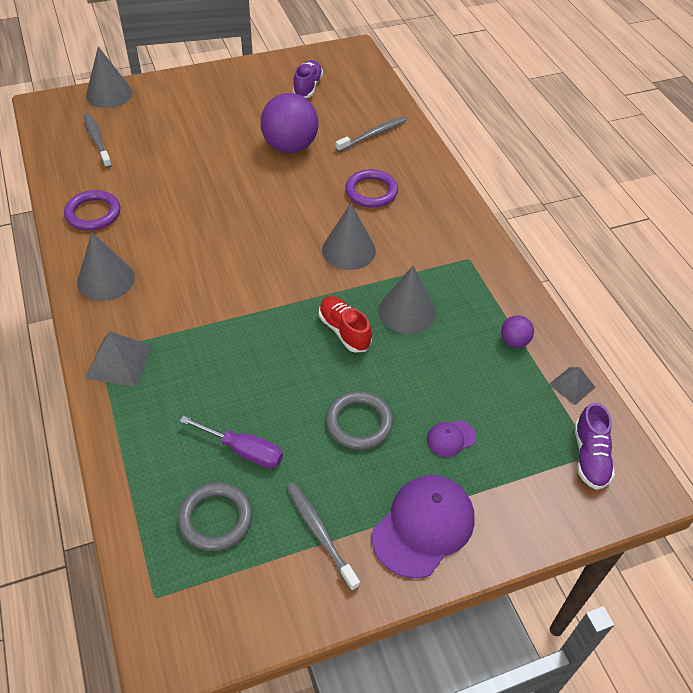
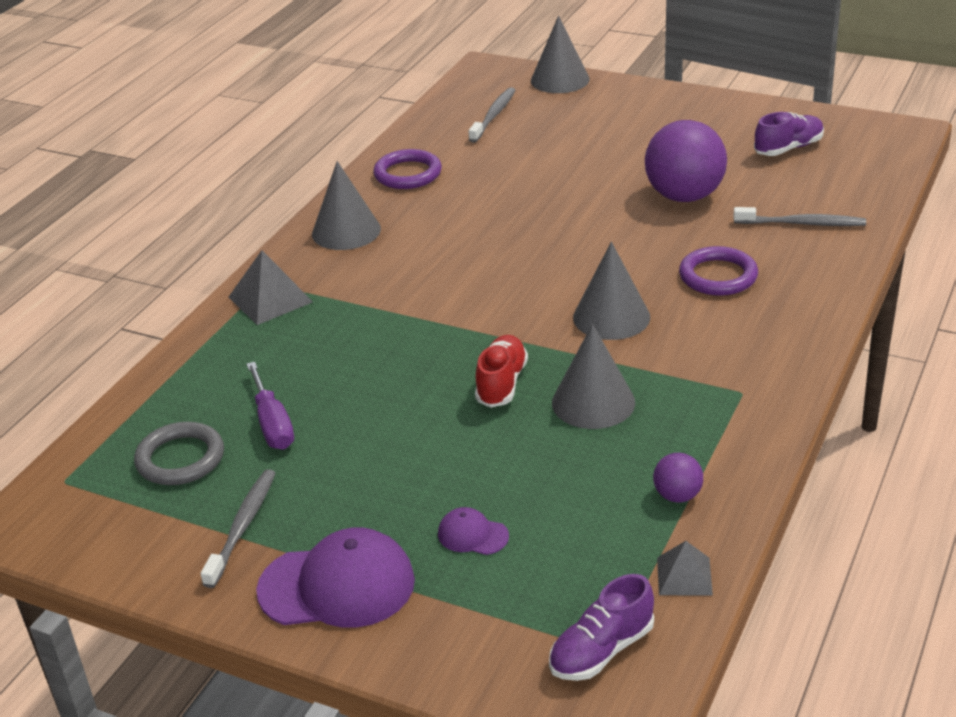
camera: 50 degrees right, 15 degrees down
(359, 423) = (402, 466): grey ring -> none

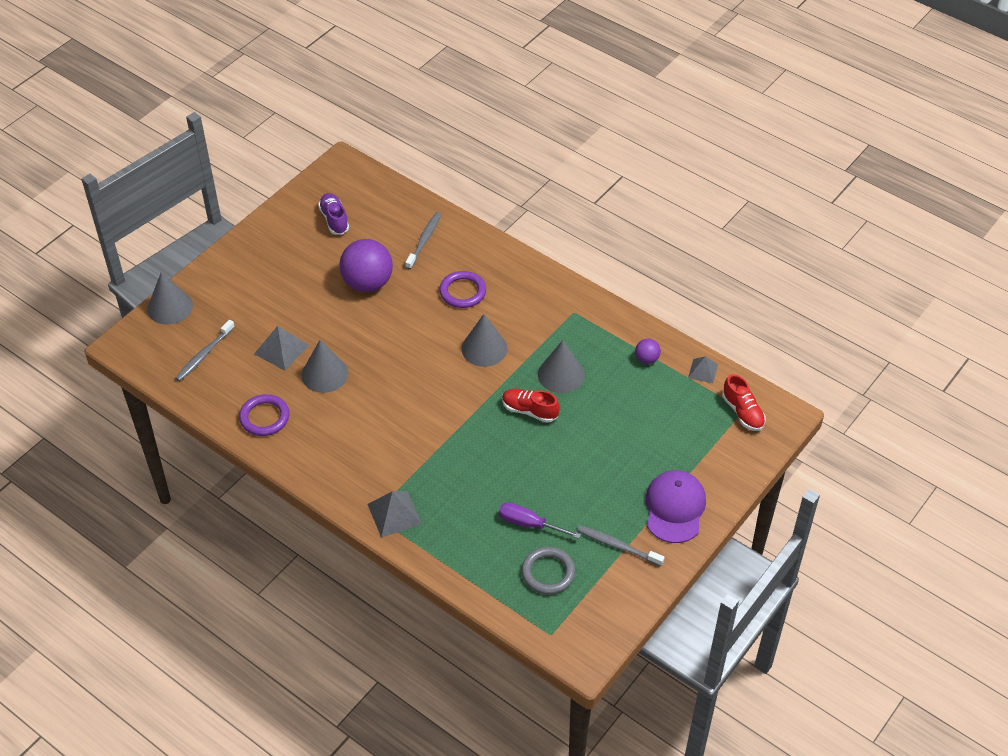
camera: 80 degrees left, 15 degrees up
(272, 423) = (529, 524): purple screwdriver -> purple screwdriver turned 150 degrees counterclockwise
(346, 231) = (326, 462): grey cone -> grey cone (325, 374)
(472, 535) = (652, 446): purple cap -> none
(494, 115) = (204, 355): grey toothbrush -> grey toothbrush turned 90 degrees counterclockwise
(527, 161) = (281, 349): none -> grey pyramid
(601, 650) = (742, 412): purple shoe -> red shoe

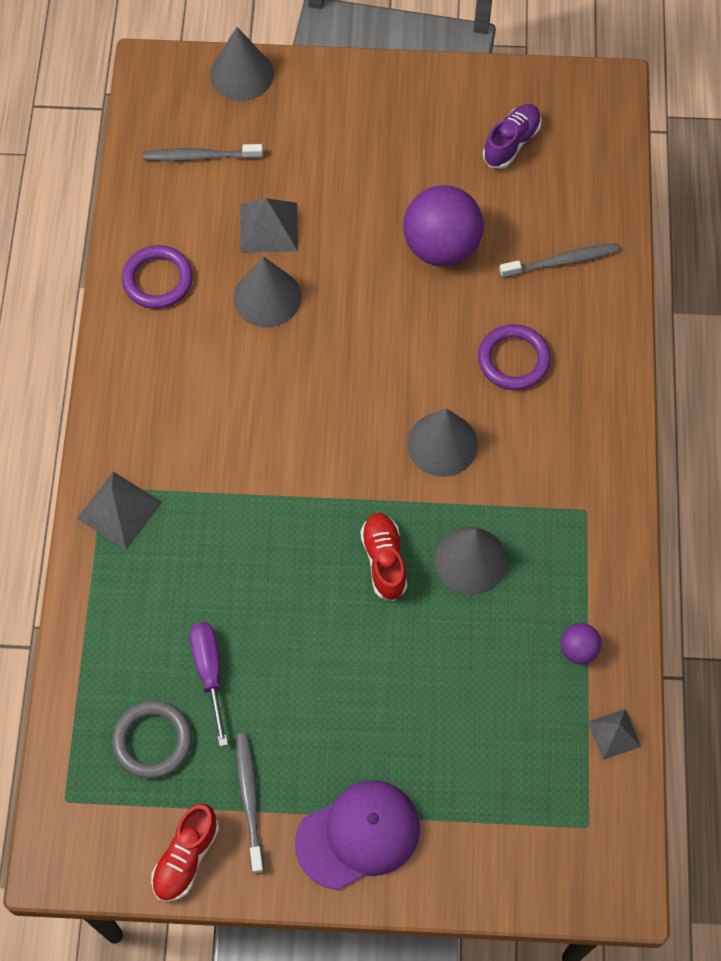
camera: 55 degrees right, 15 degrees up
(742, 412) = (582, 829): red shoe -> red shoe (186, 857)

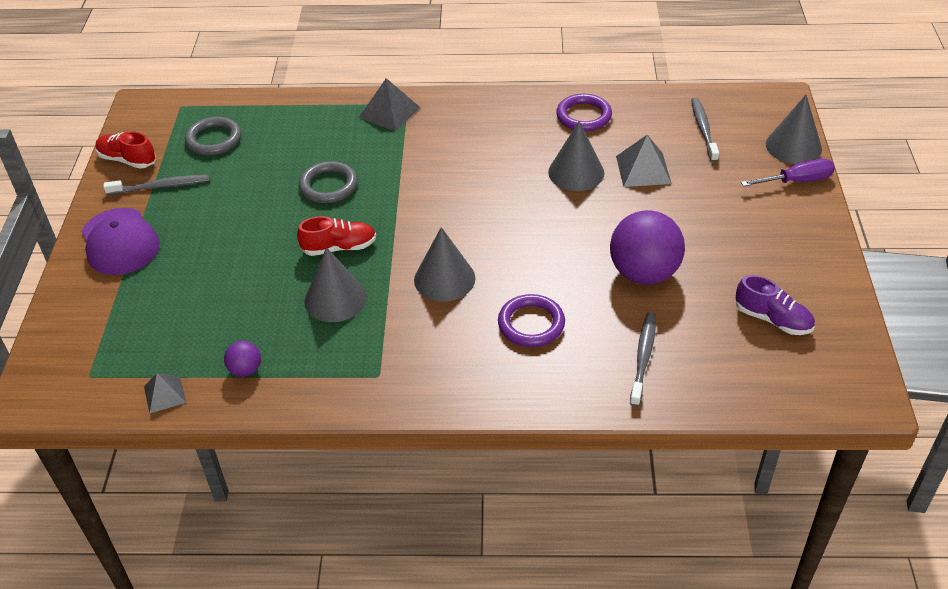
camera: 90 degrees right, 20 degrees down
(210, 673) = (259, 162): purple screwdriver -> purple screwdriver (796, 181)
(267, 580) = (328, 186): none -> grey ring
(561, 261) = (643, 357): grey toothbrush -> grey toothbrush turned 150 degrees counterclockwise

